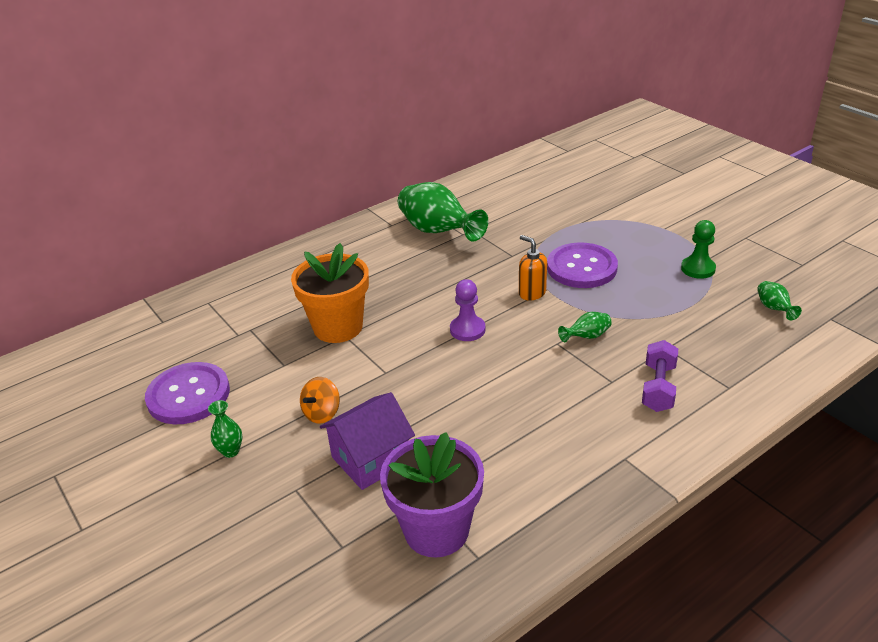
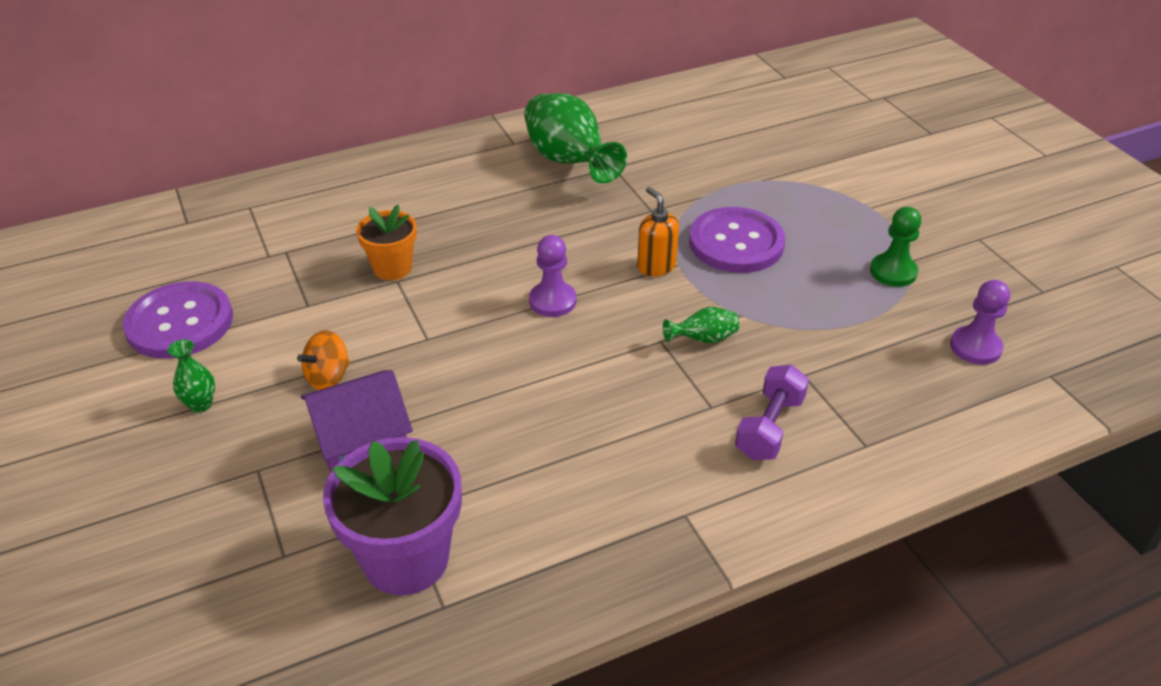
camera: 10 degrees right, 5 degrees up
(338, 327) = (392, 268): orange flower pot -> orange flower pot, size x0.60
(774, 309) = (975, 347): green vase -> purple pawn

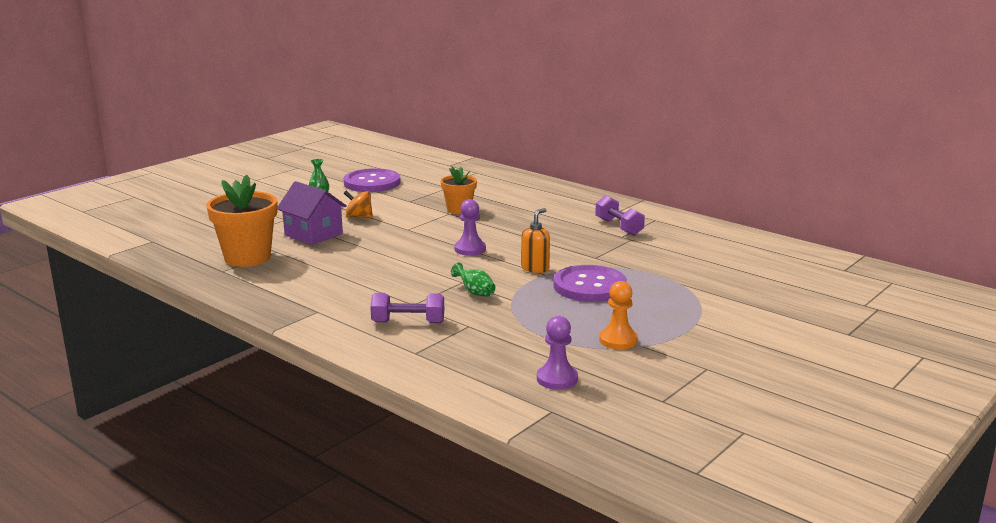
camera: 65 degrees right, 20 degrees down
(406, 559) = (247, 257): purple flower pot -> orange flower pot
(569, 162) = (618, 227): green vase -> purple dumbbell
(893, 272) = (618, 340): green pawn -> orange pawn

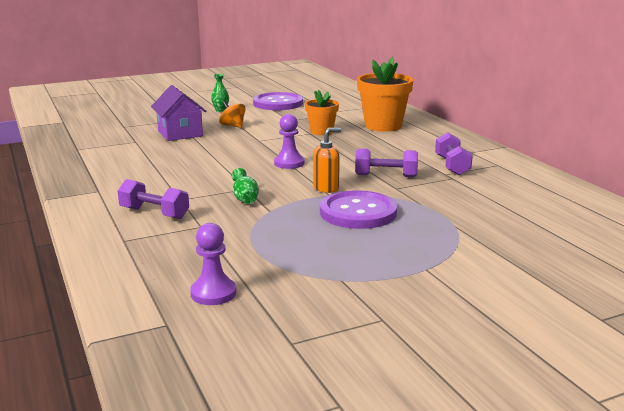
camera: 25 degrees right, 0 degrees up
(247, 257) = (108, 143): orange flower pot -> orange flower pot (383, 126)
(573, 247) = (386, 176): none -> purple dumbbell
(618, 340) = (322, 269): orange pawn -> none

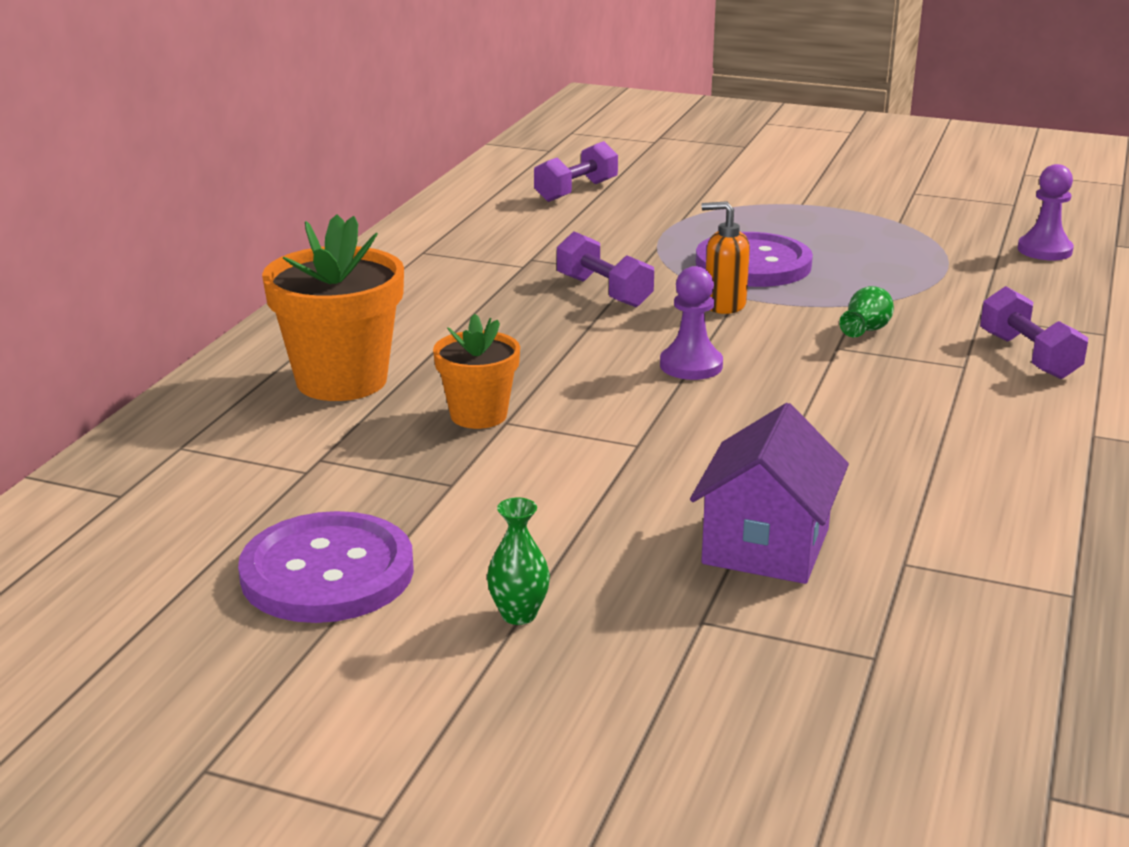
camera: 135 degrees left, 5 degrees up
(233, 126) = (607, 520): orange spinning top -> none
(452, 166) = (480, 271): purple dumbbell -> purple dumbbell (576, 191)

